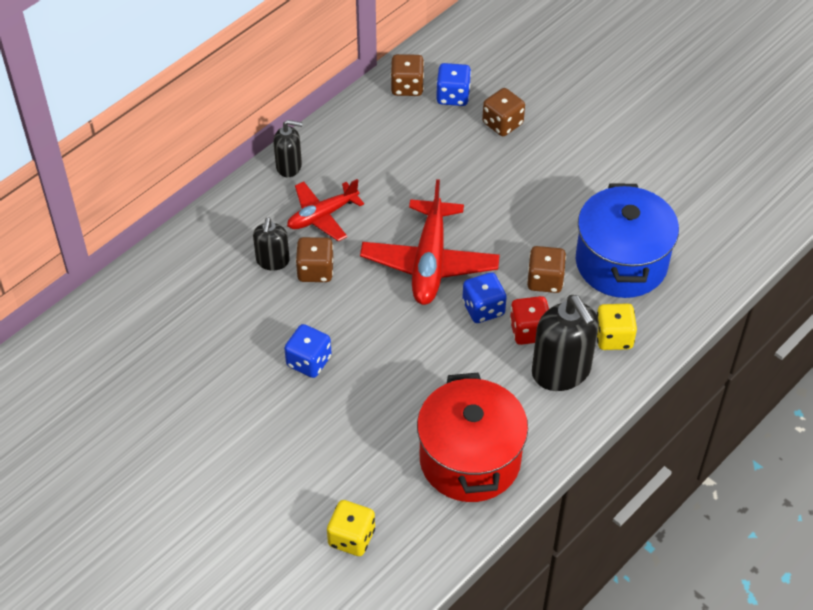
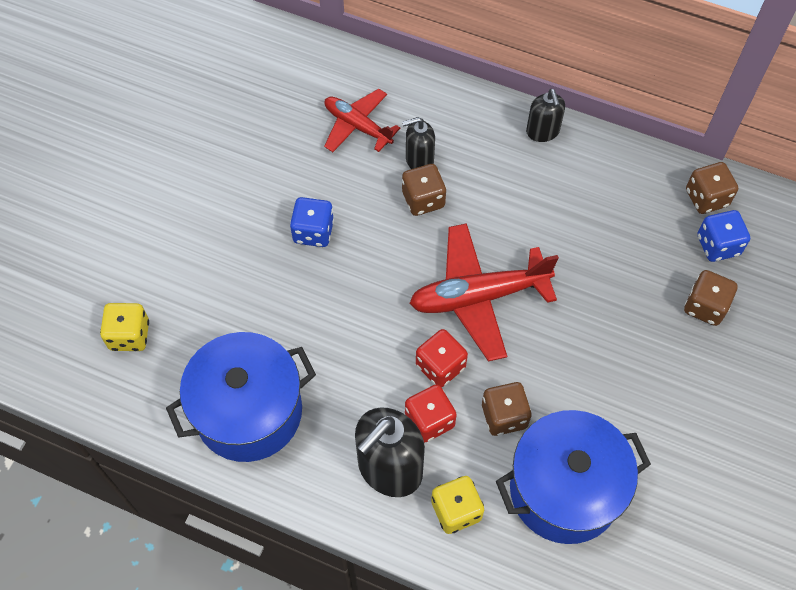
camera: 70 degrees right, 10 degrees up
(322, 216) = (494, 182): red plane -> red plane (357, 126)
(470, 459) = (249, 412): red pot -> blue pot
(483, 308) = (440, 366): blue dice -> red dice

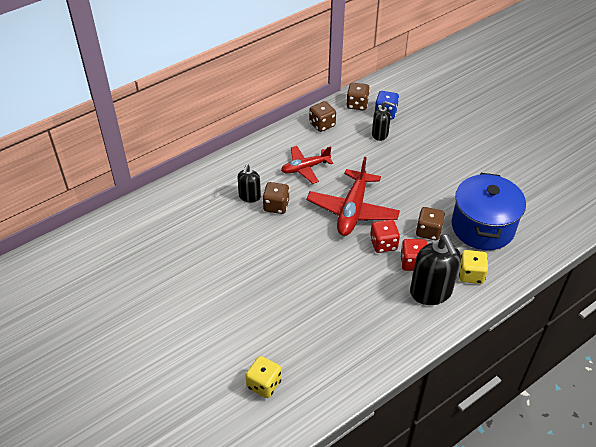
camera: 60 degrees left, 15 degrees down
(249, 412) = (357, 342): blue pot -> none
(313, 232) = (259, 262): blue dice -> none
(357, 126) = (205, 212): red plane -> red plane (305, 168)
(542, 132) = (272, 142): black soap dispenser -> black soap dispenser (380, 134)
(705, 306) = (415, 133): brown dice -> brown dice (322, 124)

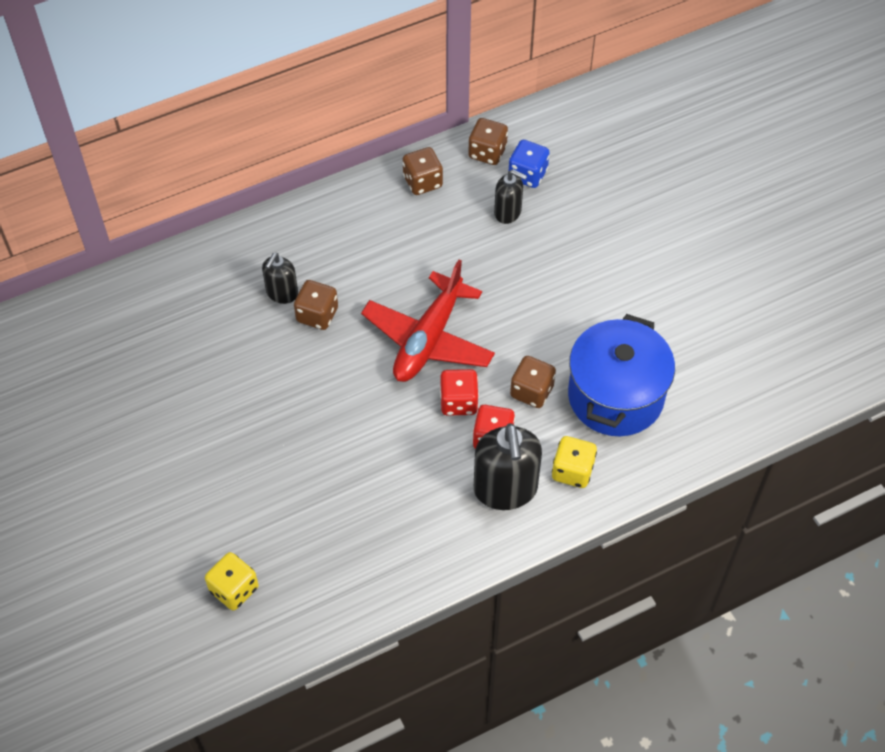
camera: 10 degrees right, 10 degrees up
(305, 168) = (377, 256): red plane -> none

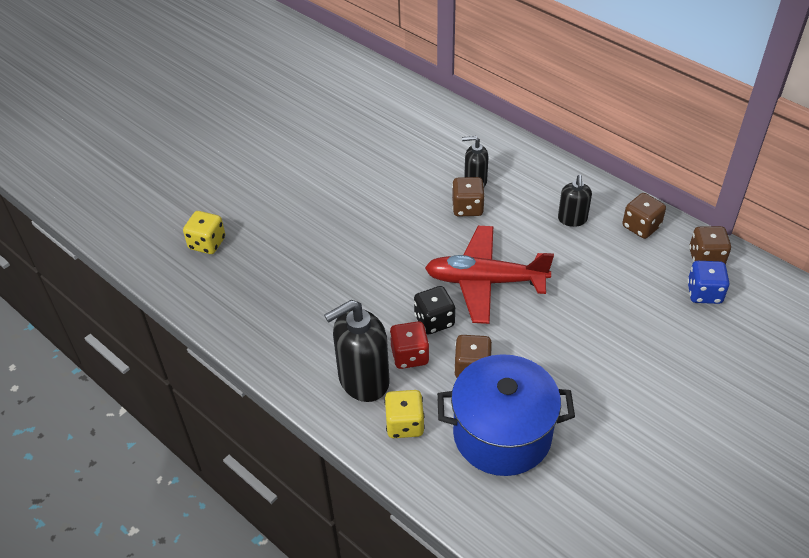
camera: 70 degrees right, 10 degrees down
(458, 402) = (434, 321): red dice -> black dice
(508, 212) = (651, 292): black soap dispenser -> black soap dispenser (572, 219)

